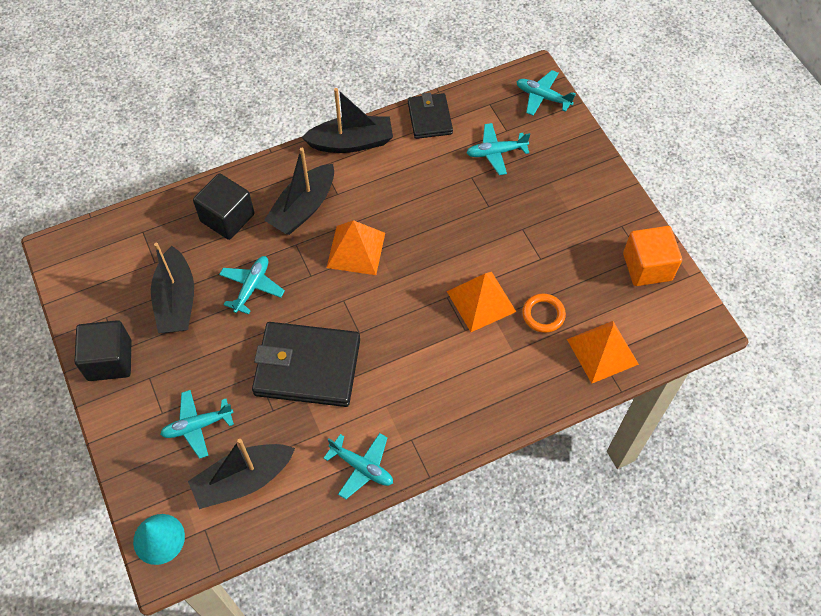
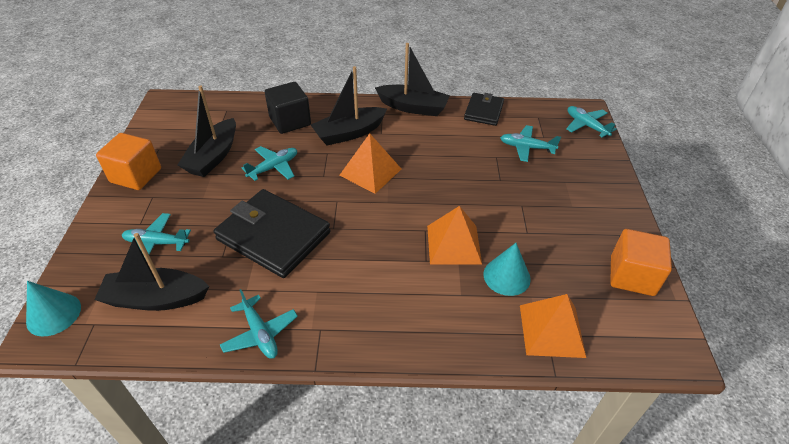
camera: 25 degrees right, 15 degrees down
(109, 360) = (136, 175): black cube -> orange cube
(543, 314) = (506, 276): orange ring -> turquoise cone

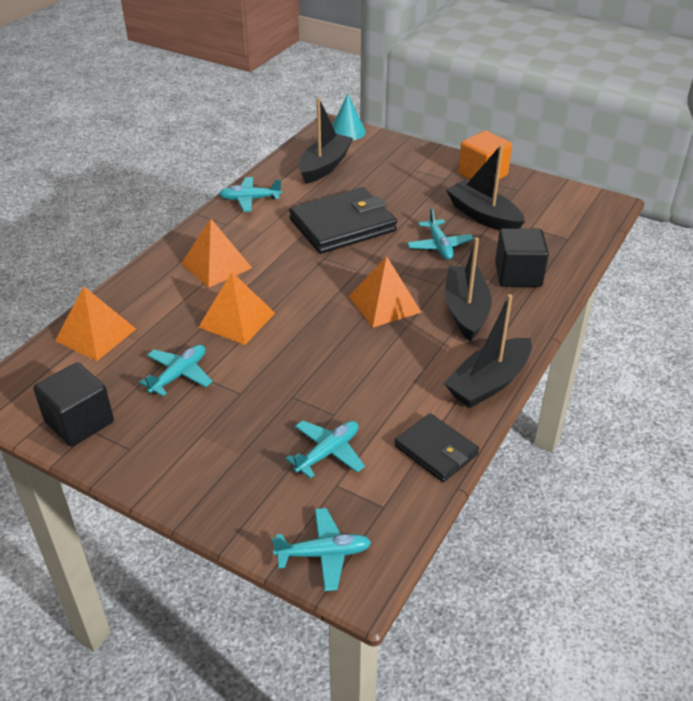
camera: 120 degrees right, 5 degrees down
(156, 243) = (384, 173): turquoise plane -> turquoise plane (179, 375)
(394, 298) = (216, 265): none -> orange pyramid
(506, 276) = (170, 336): turquoise cone -> none
(632, 276) = (79, 422): orange cube -> black cube

